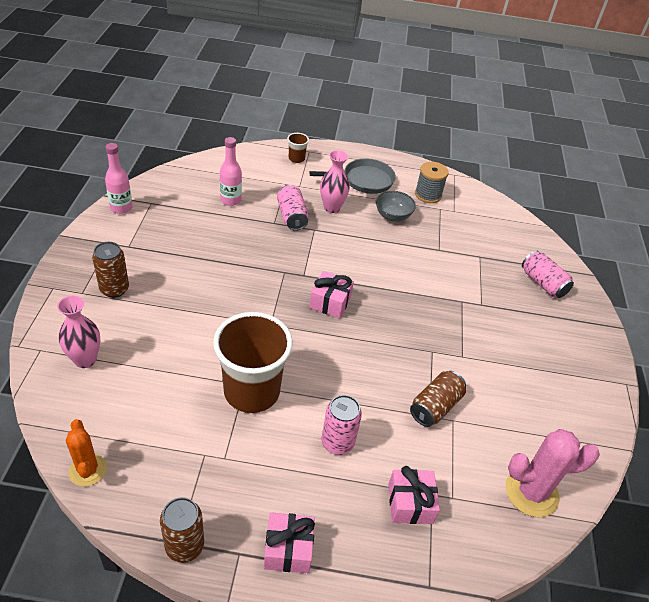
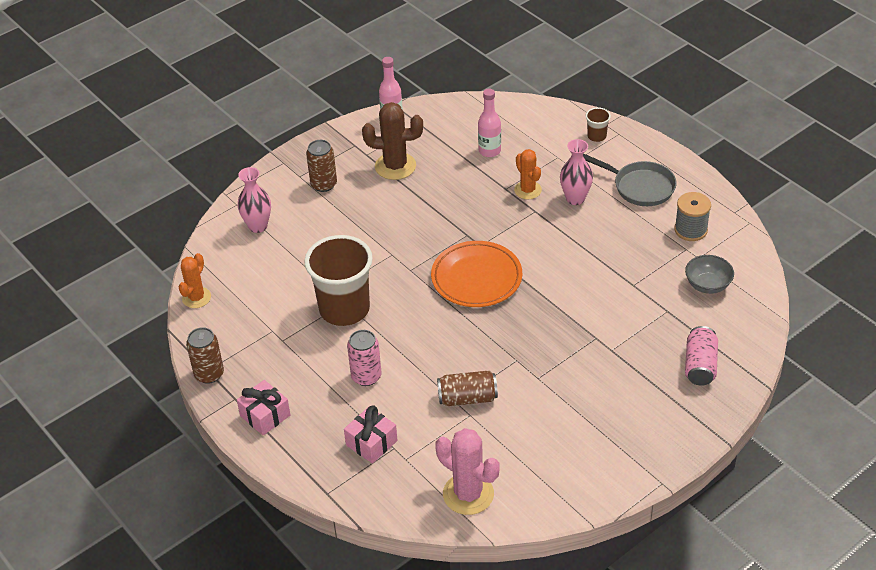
camera: 50 degrees right, 0 degrees up
(165, 245) = (395, 166): none -> brown cactus
(292, 216) = (527, 190): pink can -> orange cactus
(330, 302) = (476, 278): pink gift -> orange plate
(393, 216) = (626, 233): grey bowl -> grey bowl (707, 285)

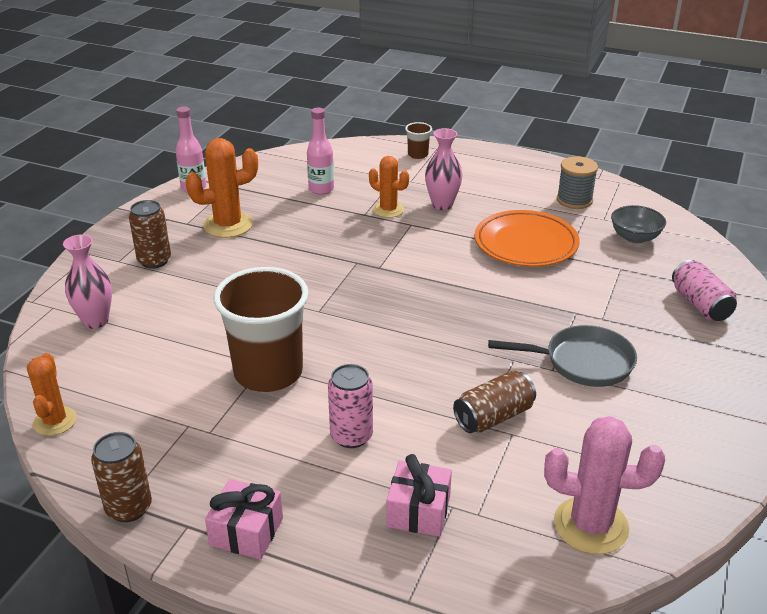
camera: 30 degrees left, 10 degrees down
(395, 166) = (228, 225): brown cactus -> orange cactus
(476, 278) = (400, 297): orange plate -> orange plate (526, 244)
(640, 187) = (495, 181): grey pan -> grey pan (583, 362)

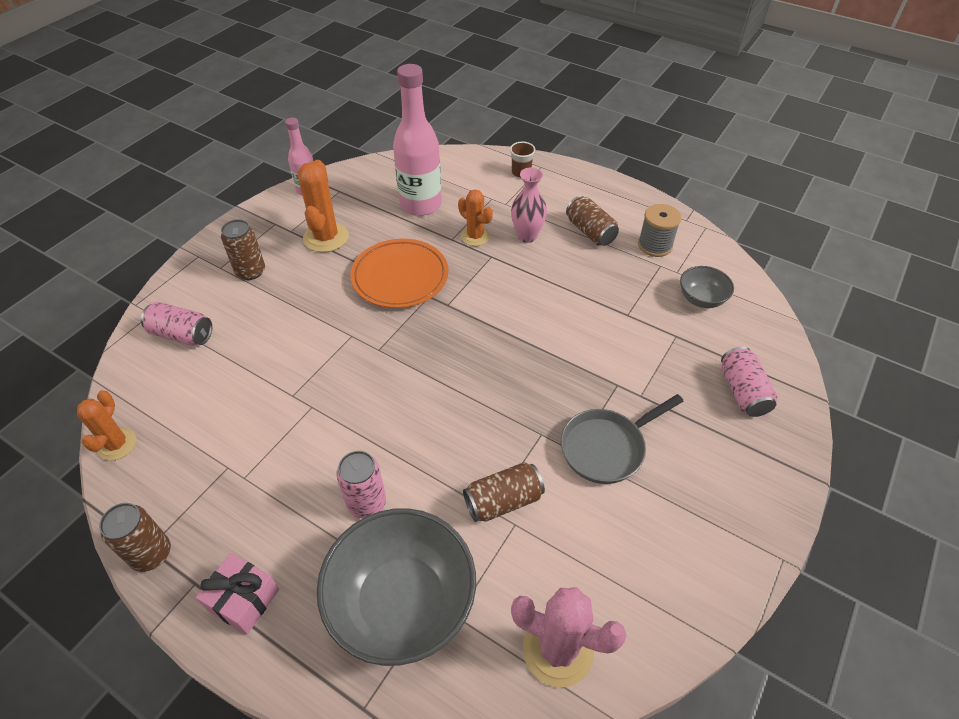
camera: 10 degrees right, 15 degrees up
(95, 321) = (182, 334): pink vase -> pink can
(228, 225) = (326, 237): orange cactus -> orange cactus turned 75 degrees counterclockwise
(268, 373) = (313, 416): brown cup -> none
(321, 189) = (421, 204): pink bottle -> pink bottle, size x1.78
(418, 511) = (402, 603): pink gift -> grey bowl
(506, 195) = (590, 232): none -> brown can
(526, 244) = (593, 293): orange plate -> orange plate (400, 277)
(583, 362) = (606, 447): grey pan -> grey pan turned 135 degrees clockwise

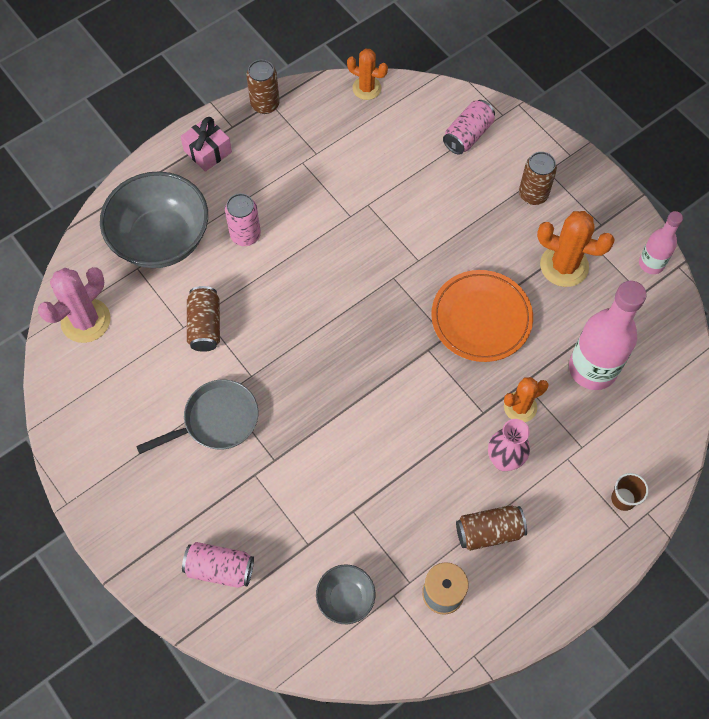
camera: 110 degrees right, 15 degrees up
(606, 447) = (216, 421): grey pan -> grey pan turned 75 degrees clockwise

